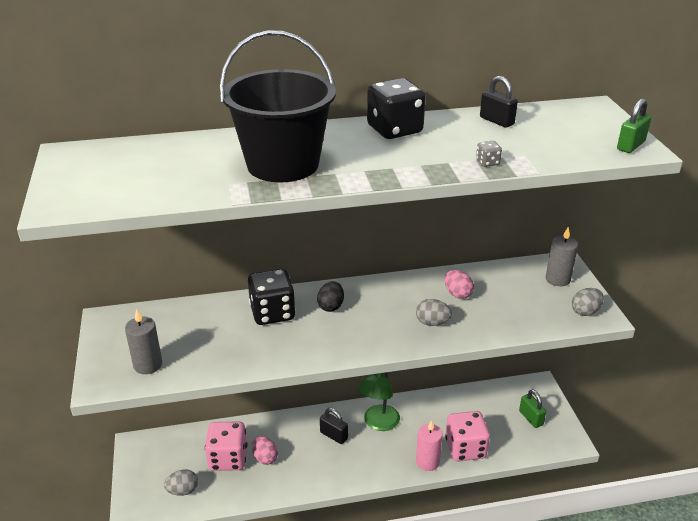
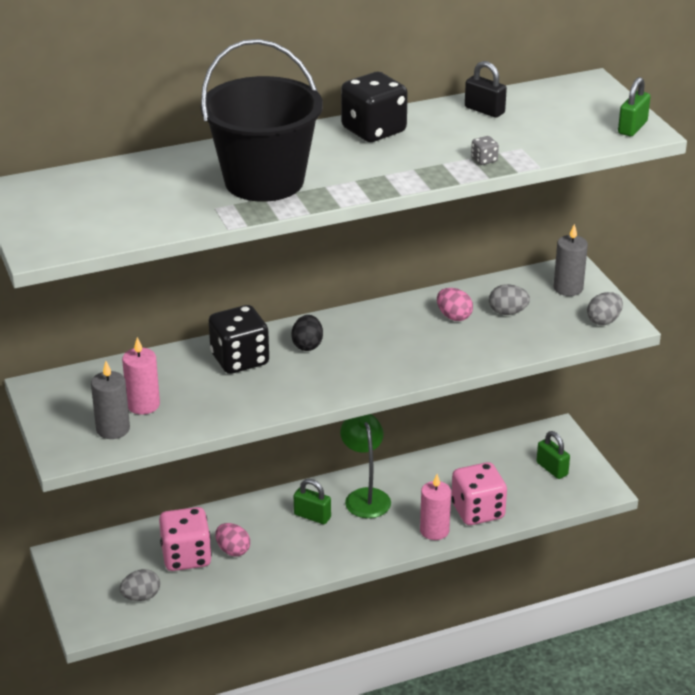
camera: 10 degrees left, 0 degrees up
(181, 345) = (143, 405): none -> pink candle
(334, 435) = (312, 516): black padlock -> green padlock
(378, 423) = (365, 496): green lamp -> green lamp turned 150 degrees clockwise
(432, 323) = (431, 351): grey egg -> grey egg (507, 312)

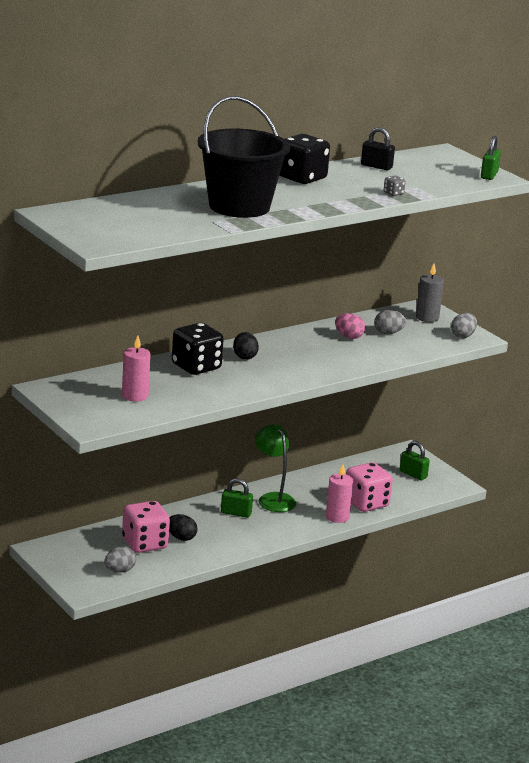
camera: 15 degrees left, 10 degrees down
(113, 429) = (119, 411): grey candle -> none
(233, 550) = (181, 538): pink egg -> black egg

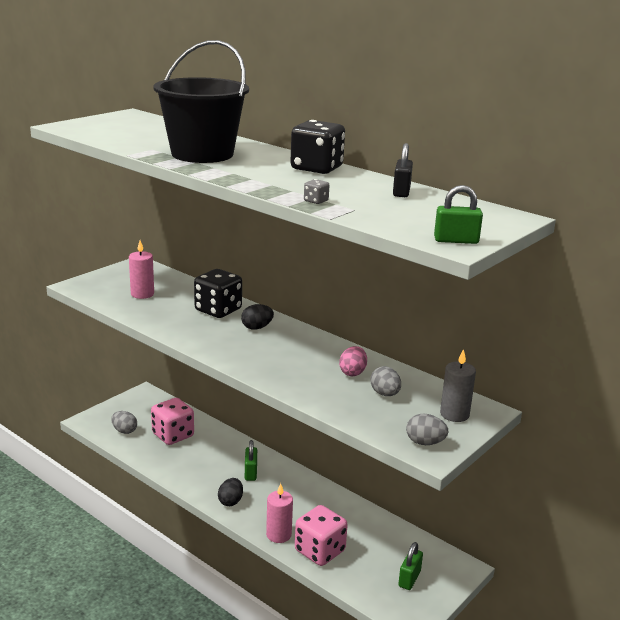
camera: 75 degrees right, 0 degrees up
(181, 538) = (191, 451): black egg -> black egg (230, 501)
(273, 499) = (291, 489): green lamp -> none

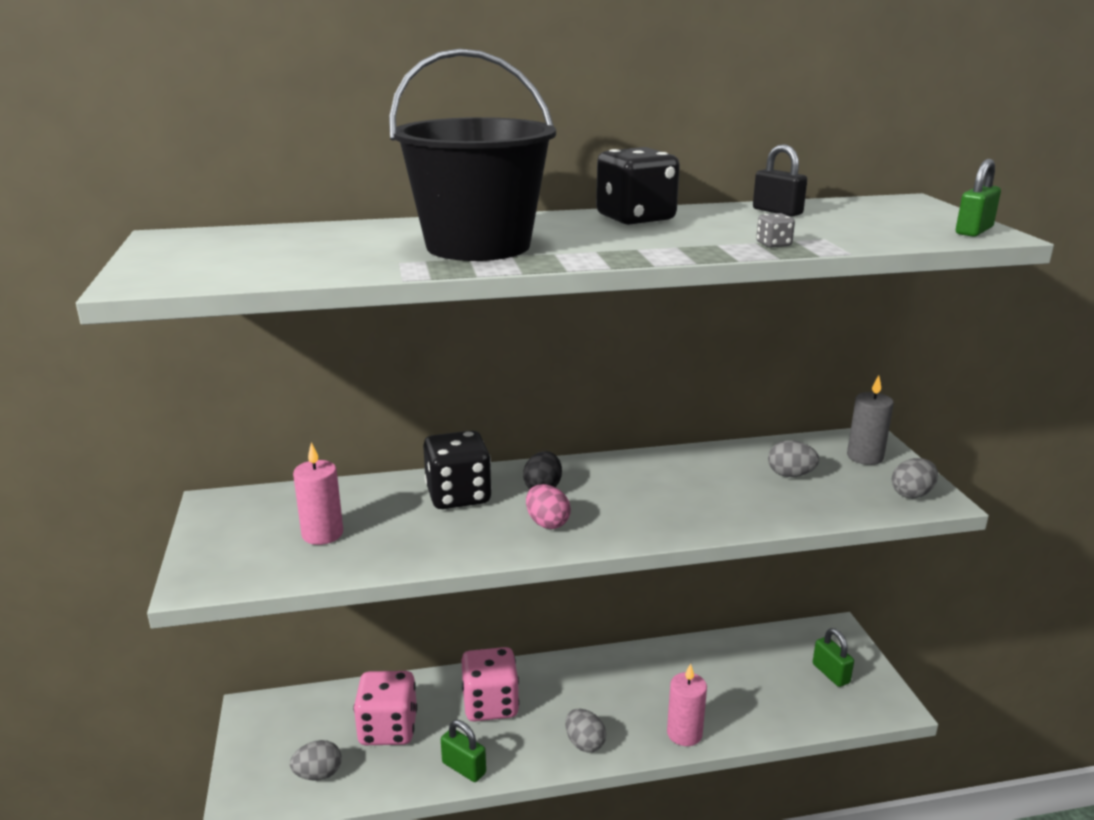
camera: 50 degrees left, 0 degrees up
(230, 501) = (584, 743): black egg -> grey egg
(250, 472) = (544, 697): green padlock -> green padlock (464, 768)
(320, 551) = (739, 715): pink dice -> pink dice (490, 705)
(352, 372) = (724, 474): pink egg -> pink egg (547, 523)

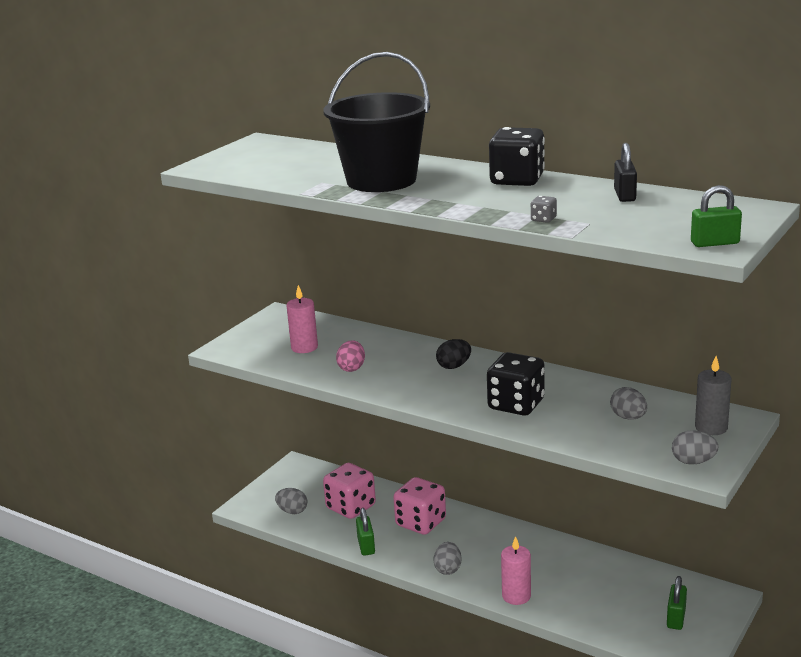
camera: 45 degrees right, 0 degrees up
(458, 496) = (400, 353): black dice -> black dice (516, 405)
(547, 523) = (423, 386): pink egg -> pink egg (351, 368)

